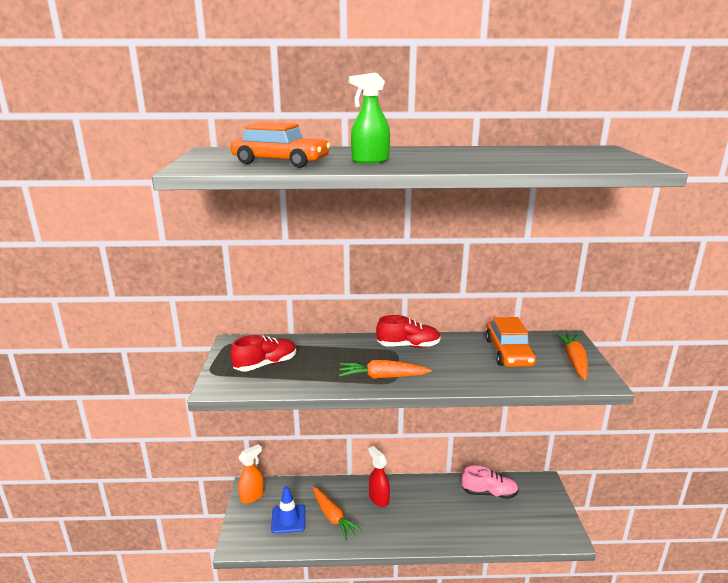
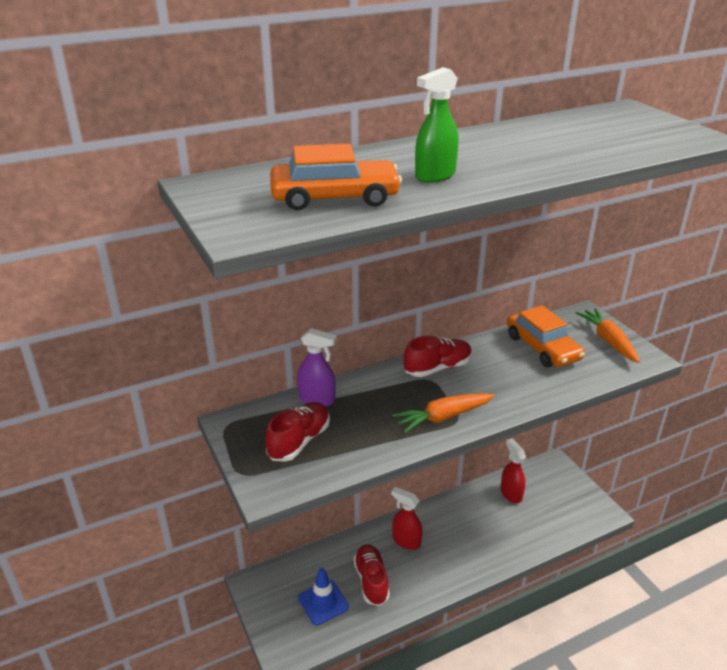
camera: 25 degrees left, 10 degrees up
(252, 496) = (263, 591): orange spray bottle -> none
(302, 344) = (317, 399): none -> purple spray bottle
(333, 517) = (371, 581): orange carrot -> red shoe
(489, 493) = (511, 493): pink shoe -> red spray bottle

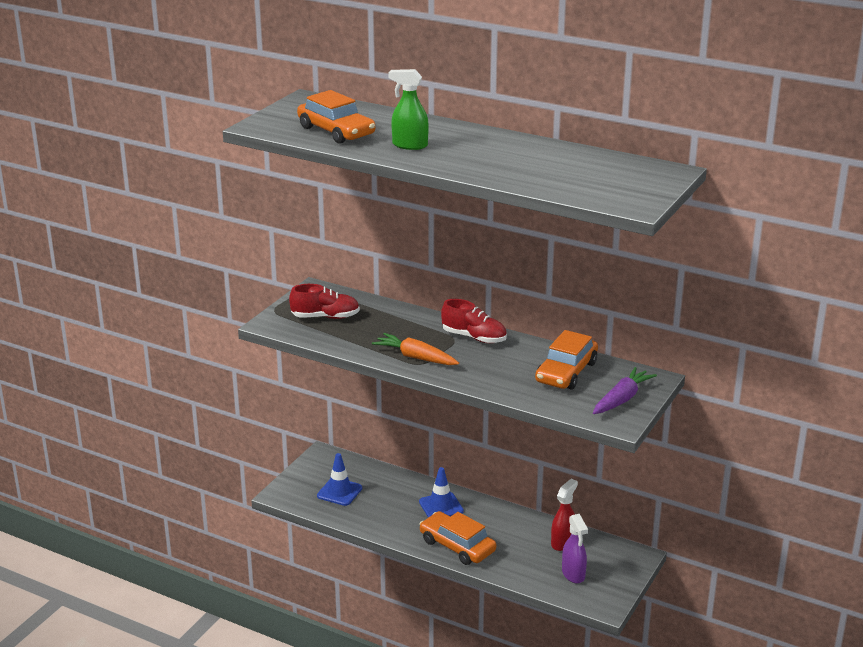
camera: 55 degrees right, 5 degrees down
(317, 399) = (375, 307): purple spray bottle -> purple spray bottle (573, 574)
(371, 581) = (382, 505): red shoe -> none
(406, 541) = (441, 506): red spray bottle -> blue traffic cone
(469, 560) = (457, 546): none -> orange car
(608, 341) = (622, 399): orange carrot -> purple carrot

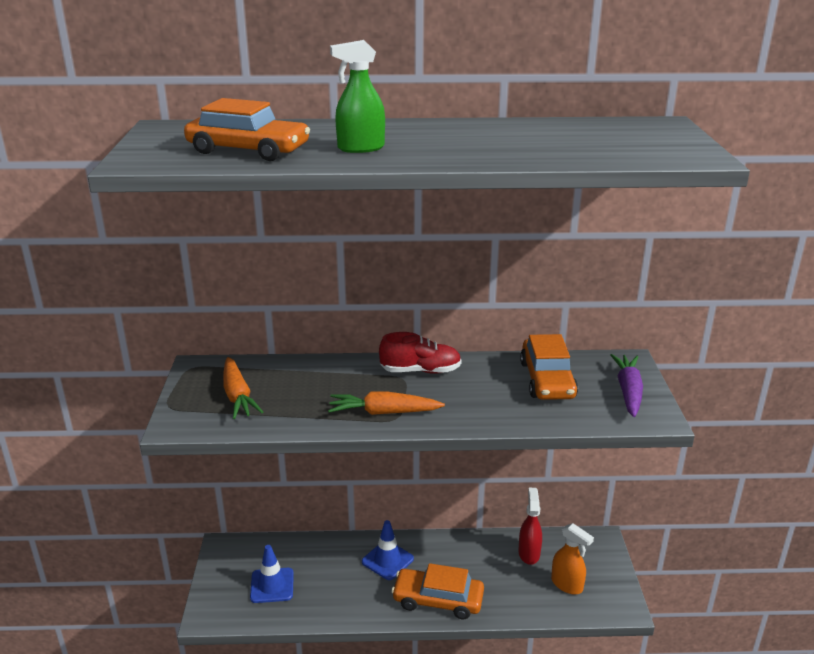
camera: 30 degrees left, 0 degrees up
(325, 317) = (238, 396): red shoe -> orange carrot
(573, 574) = (567, 585): purple spray bottle -> orange spray bottle

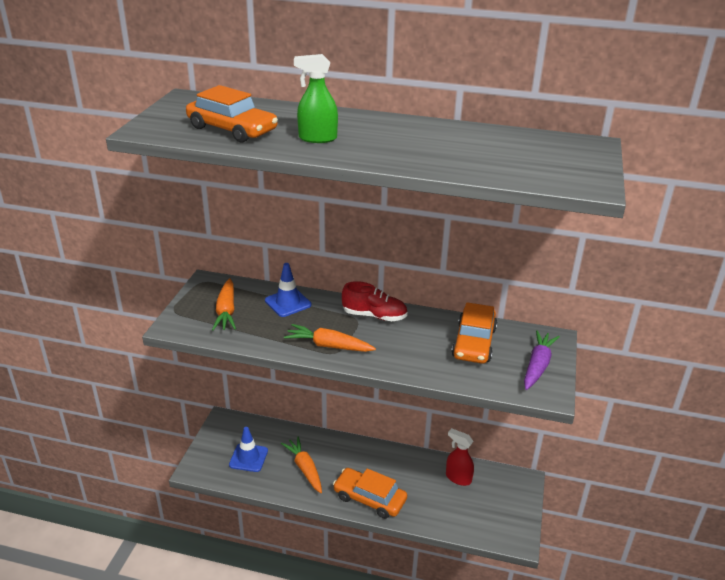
camera: 15 degrees right, 5 degrees up
(346, 583) = (304, 468): none -> orange carrot
(387, 560) = (342, 458): blue traffic cone -> blue traffic cone (288, 303)
(529, 553) = (458, 478): red spray bottle -> red spray bottle turned 75 degrees counterclockwise
(567, 585) = (479, 510): orange spray bottle -> none

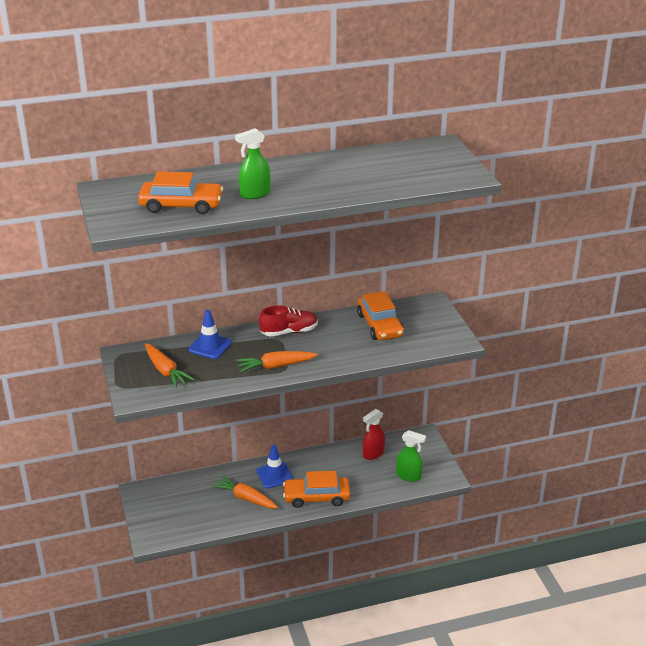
camera: 30 degrees left, 0 degrees up
(248, 458) = (190, 510): blue traffic cone -> blue traffic cone (274, 475)
(458, 478) = (373, 454): red spray bottle -> red spray bottle turned 45 degrees counterclockwise
(477, 519) = (408, 476): none -> green spray bottle
(537, 365) = (436, 325): purple carrot -> none

